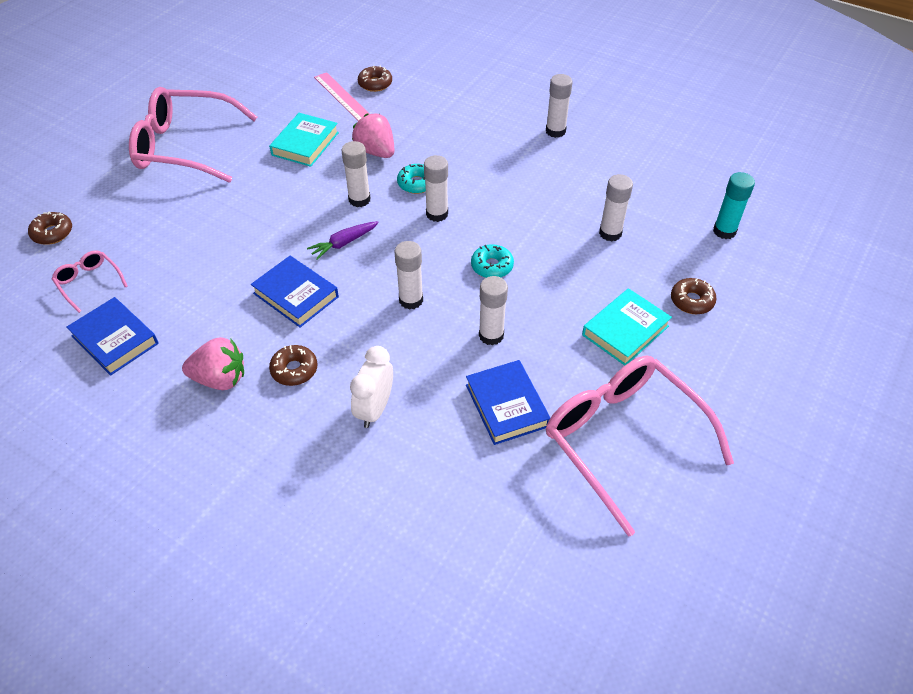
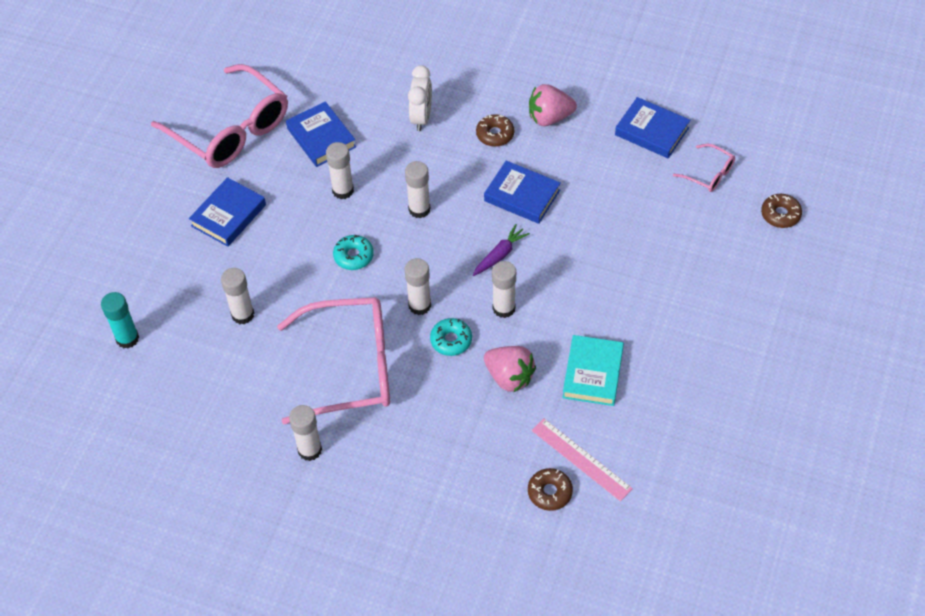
camera: 170 degrees right, 5 degrees up
(185, 147) = (723, 343): pink glasses -> pink glasses (350, 368)
(625, 330) = (228, 215): turquoise book -> blue book
(691, 301) = (168, 254): brown donut -> none

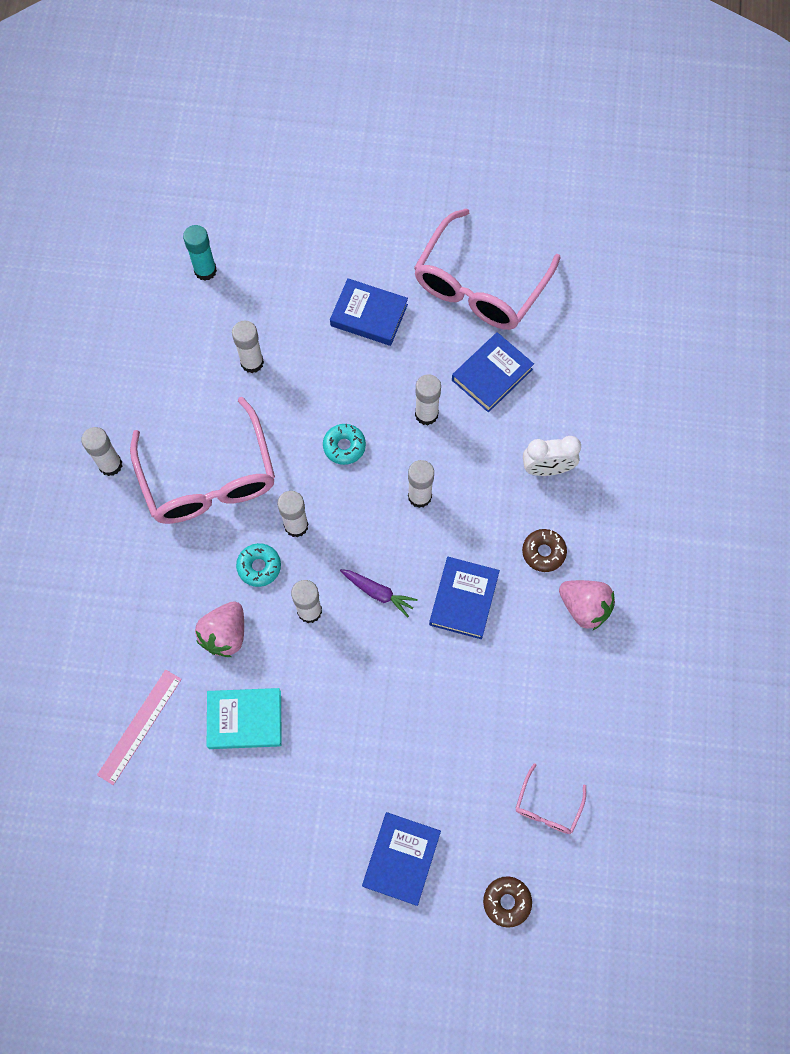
camera: 75 degrees right, 15 degrees up
(549, 117) = (584, 607): pink strawberry -> pink strawberry turned 150 degrees clockwise
(550, 492) = (97, 702): brown donut -> none
(651, 131) = (595, 728): blue book -> blue book (401, 858)

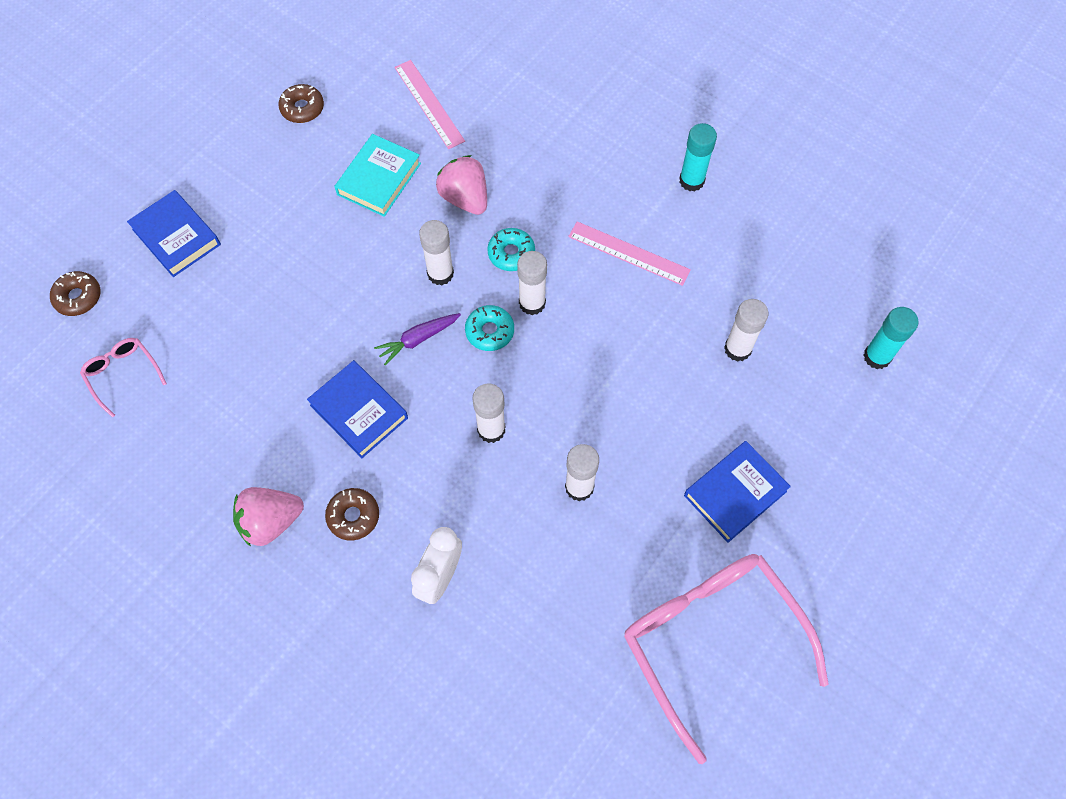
camera: 120 degrees right, 5 degrees down
(110, 465) = (691, 181): white glue stick -> turquoise glue stick
(205, 841) = (302, 108): none -> brown donut
(208, 478) = (629, 253): pink glasses -> pink ruler
(344, 446) = (590, 388): turquoise donut -> turquoise donut (489, 331)
(492, 374) = (587, 584): blue book -> none

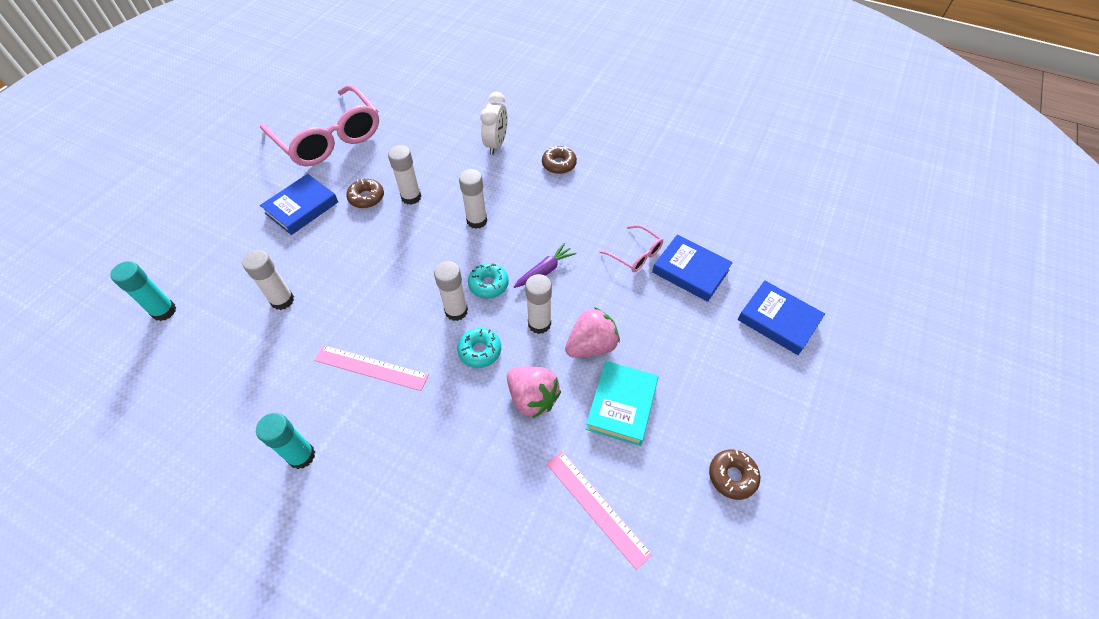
camera: 170 degrees right, 10 degrees down
(78, 297) = (824, 262): brown donut -> brown donut (366, 197)
(123, 374) = (754, 218): pink glasses -> pink glasses (635, 254)
(271, 521) = (610, 155): pink strawberry -> pink strawberry (591, 346)
(359, 411) = (574, 219): blue book -> blue book (690, 271)

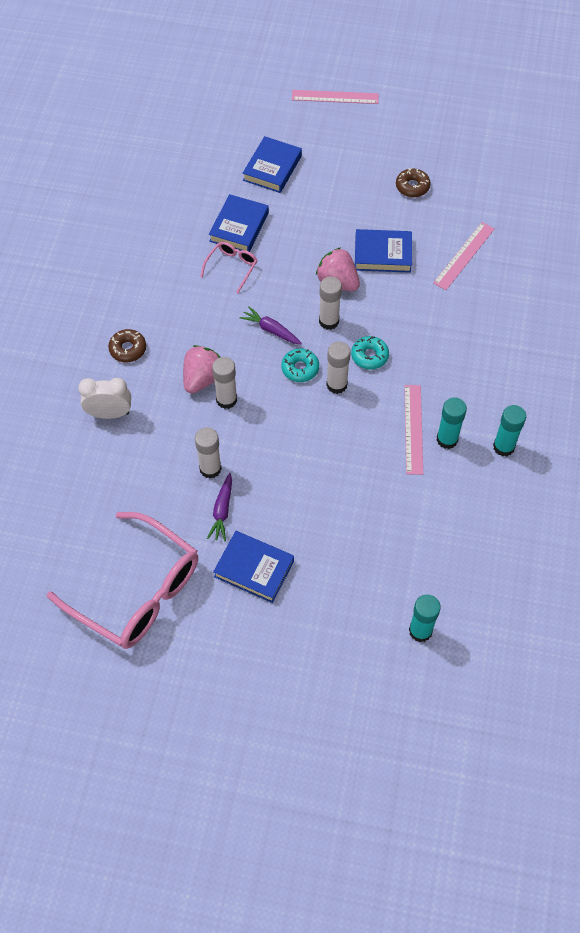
camera: 105 degrees left, 5 degrees up
(282, 300) = (373, 530): white glue stick -> none
(329, 138) = (137, 591): pink glasses -> pink glasses turned 90 degrees clockwise
(342, 397) = (447, 439): none -> turquoise glue stick
(366, 197) = (222, 511): brown donut -> purple carrot
(532, 398) = (398, 310): pink strawberry -> pink strawberry (202, 379)
(622, 405) = (382, 254): turquoise book -> blue book
(911, 422) = (335, 97): none -> pink ruler

